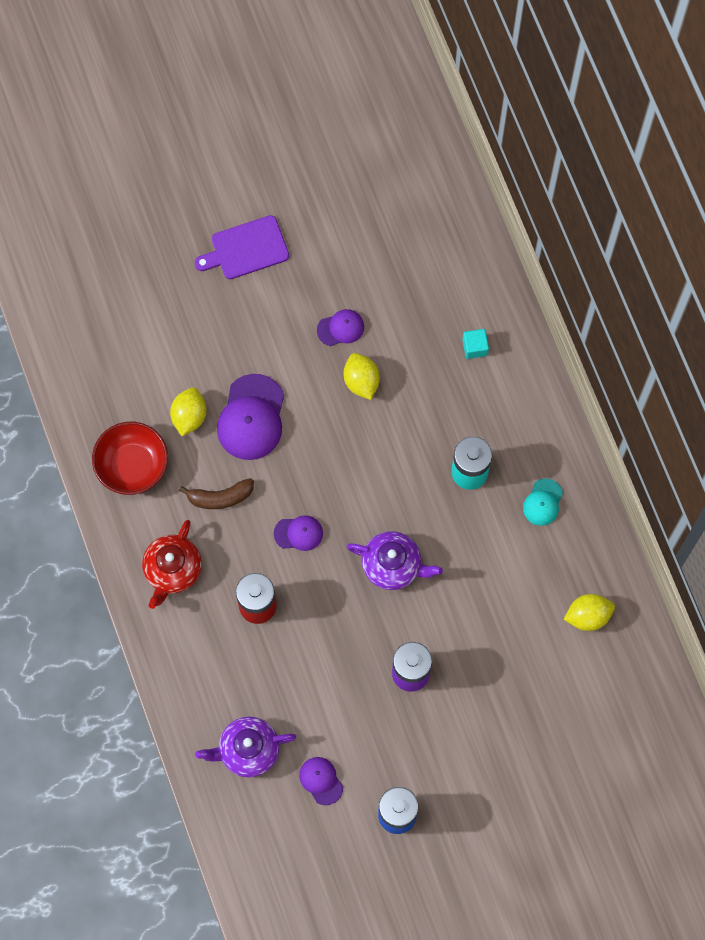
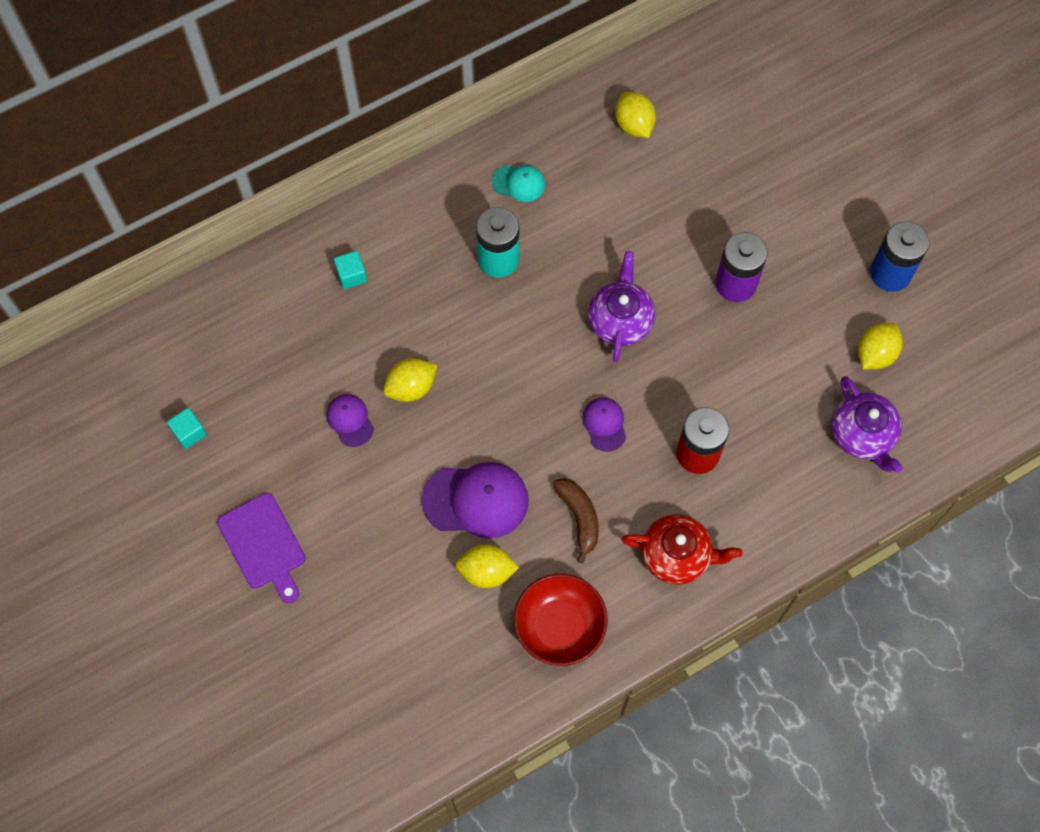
camera: 100 degrees left, 5 degrees down
(321, 780) = (875, 354): purple cap -> yellow lemon
(353, 202) = (189, 432): none -> turquoise cube

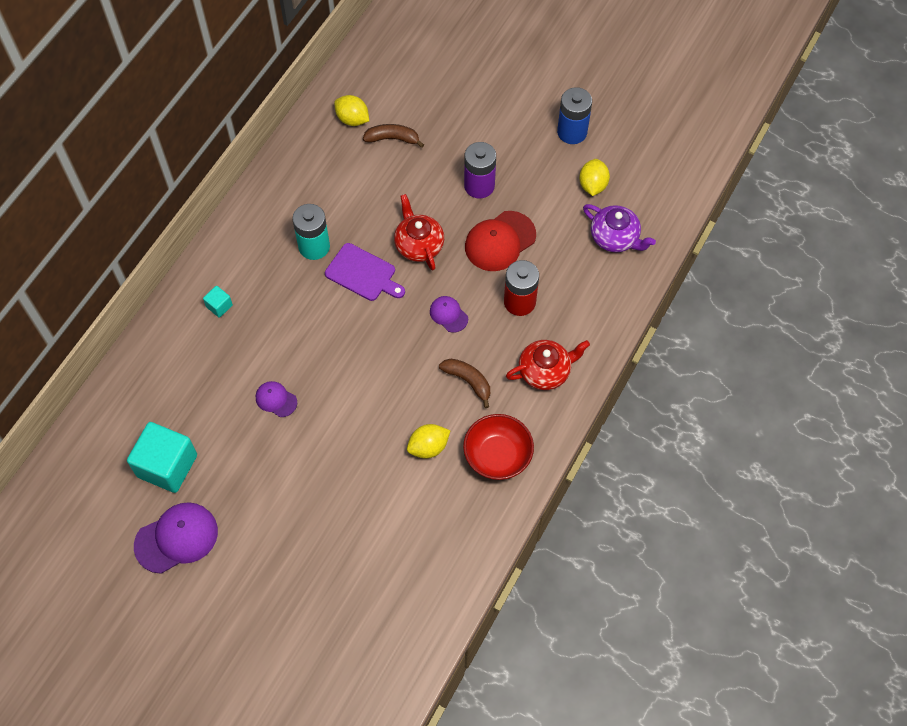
camera: 30 degrees left, 5 degrees down
(189, 432) = (167, 466): turquoise cube -> turquoise cube, size x2.23
(263, 545) = (265, 511): purple cutting board -> purple cutting board (363, 274)
(411, 387) = (305, 357): yellow lemon -> none
(476, 500) = (393, 406): purple cap -> purple cap (176, 538)
(519, 183) = (298, 192): turquoise cap -> none
(620, 320) = (418, 245): purple teapot -> red teapot
(667, 172) = (392, 139): none -> brown banana
(719, 366) = (500, 241): none -> red cap

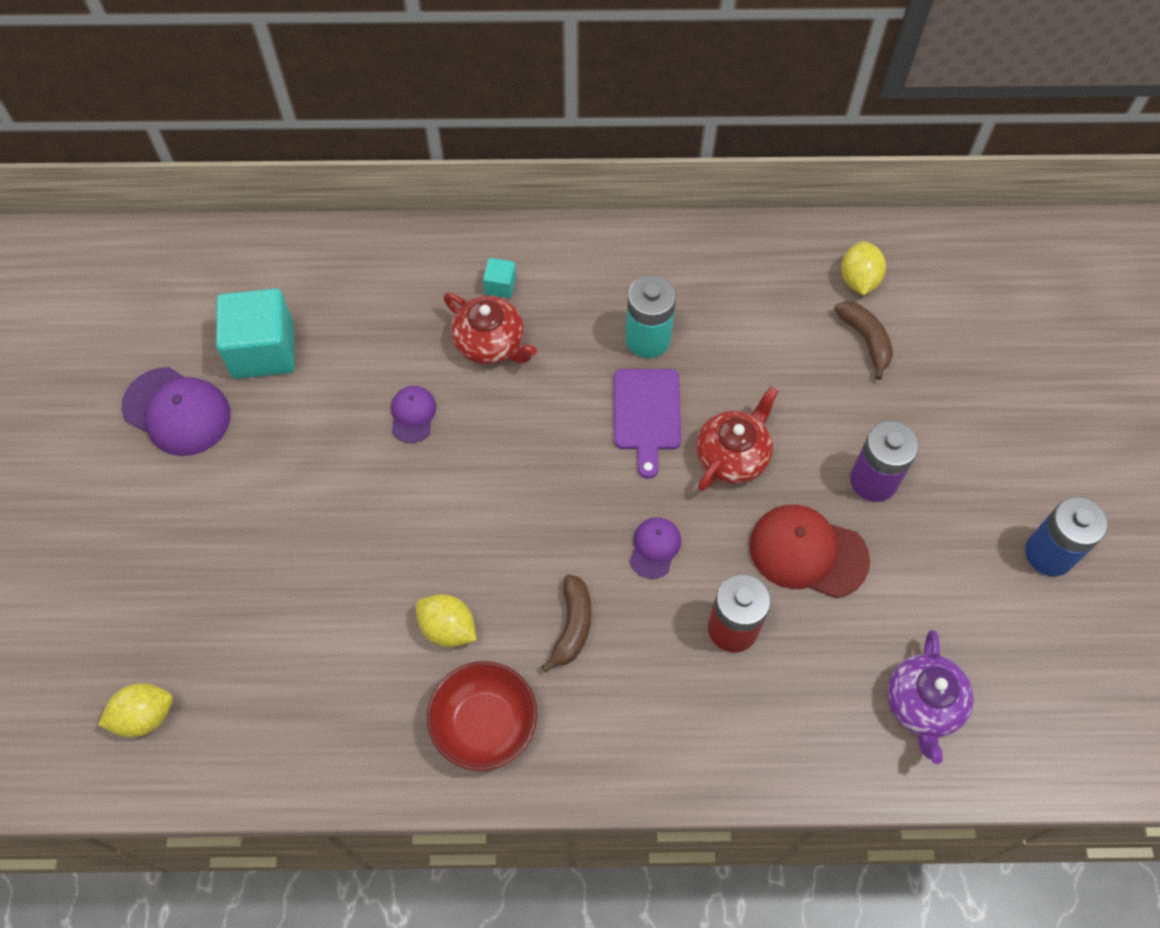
camera: 60 degrees right, 0 degrees up
(545, 371) = (648, 720): red teapot -> red teapot (490, 343)
(592, 185) = (985, 628): yellow lemon -> yellow lemon (144, 716)

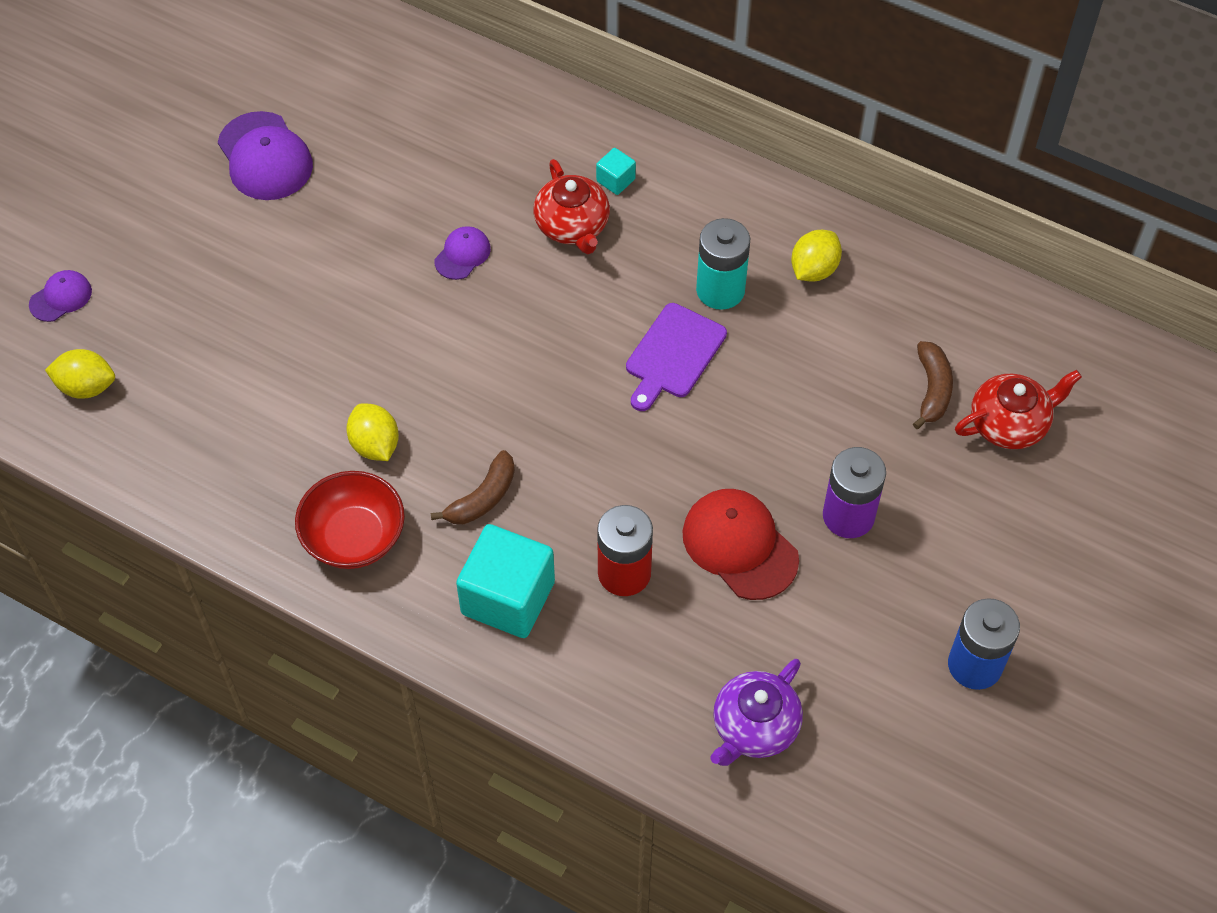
camera: 30 degrees right, 5 degrees down
(263, 350) = (369, 139): turquoise cube -> turquoise cube (508, 598)
(655, 548) = (601, 471): purple cap -> purple cap (61, 297)
(733, 455) = (728, 429): red teapot -> red teapot (1009, 423)
(858, 280) = (965, 333): yellow lemon -> yellow lemon (814, 269)

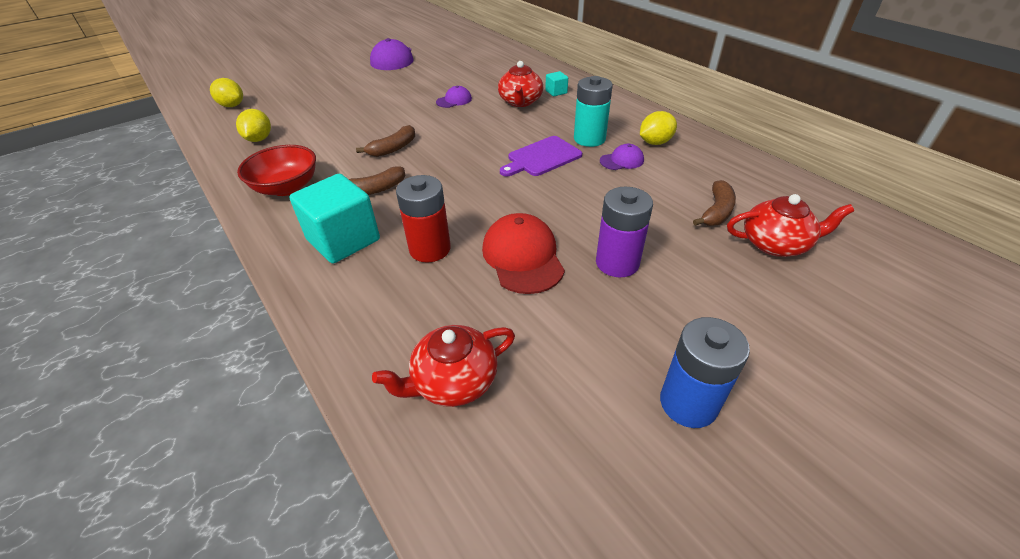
camera: 25 degrees right, 15 degrees down
(61, 297) = (258, 79): purple cap -> purple cap (622, 160)
(375, 445) = (339, 154): yellow lemon -> yellow lemon (259, 139)
(447, 405) = (393, 148): none -> brown banana
(754, 727) = (453, 381): purple teapot -> red teapot

